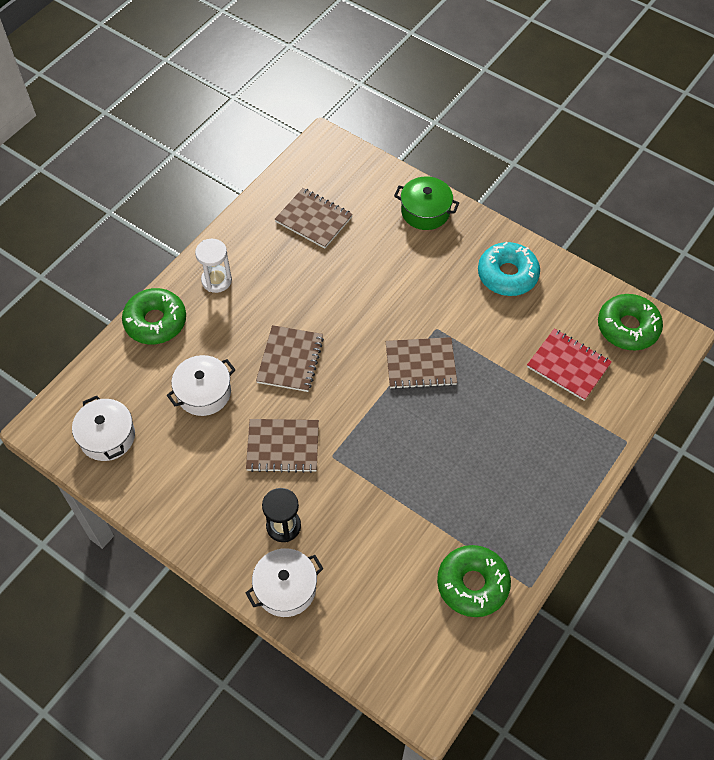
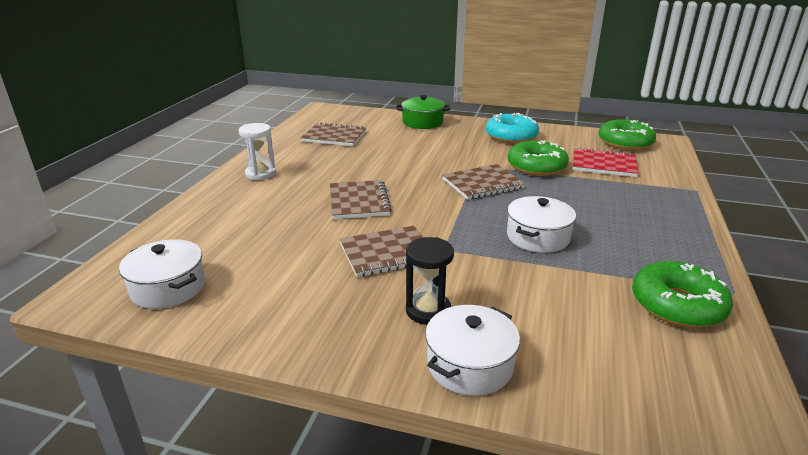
camera: 20 degrees left, 30 degrees down
(155, 322) = (205, 204): green donut -> green donut (536, 167)
(204, 393) = (277, 236): white pot -> white pot (538, 237)

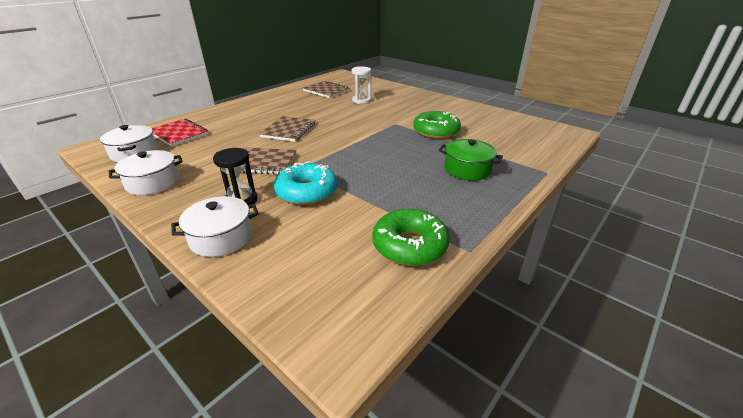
camera: 25 degrees right, 5 degrees up
(260, 174) = (256, 105): white hourglass -> white hourglass (361, 100)
(422, 122) = (394, 91): green pot -> green pot (467, 169)
(482, 184) = (381, 135): brown notebook -> none
(511, 136) = (445, 109): turquoise donut -> turquoise donut (306, 192)
(538, 237) = (371, 176): white pot -> white pot (153, 183)
(603, 165) = (491, 140): red notebook -> red notebook (179, 134)
(625, 143) = (533, 128): green donut -> none

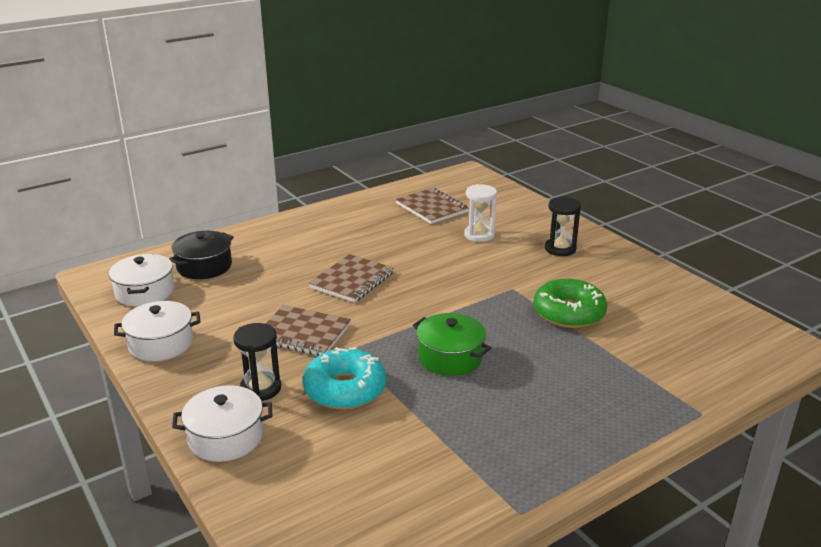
camera: 15 degrees right, 5 degrees down
(179, 134) = (204, 266): red notebook -> black pot
(409, 245) = (446, 491): green donut -> none
(413, 102) = (560, 249): none -> black hourglass
(467, 169) = (582, 389): green pot -> green pot (450, 357)

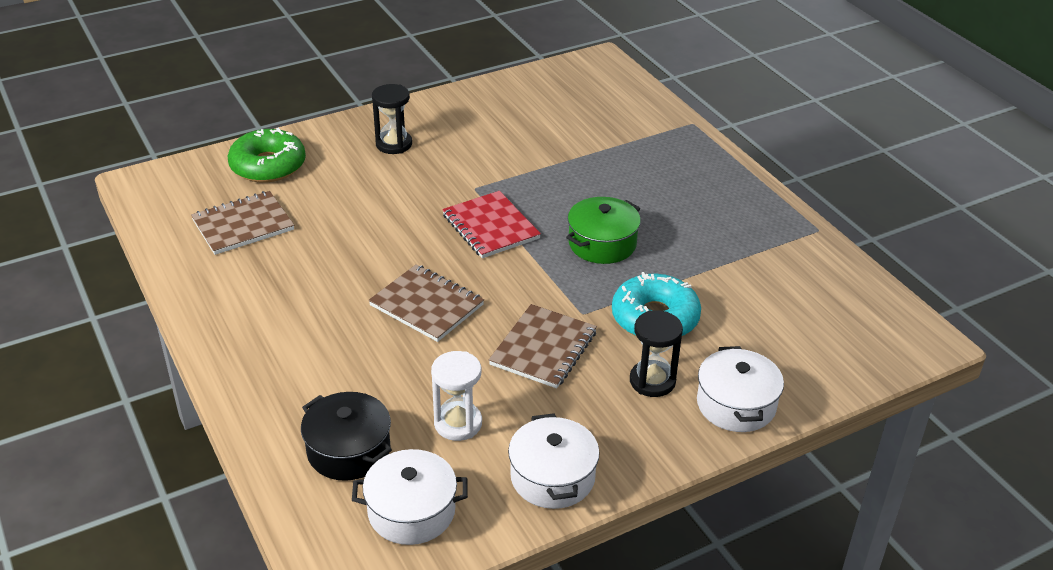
camera: 85 degrees left, 10 degrees up
(459, 300) = (490, 227): none -> red notebook
(479, 235) = (339, 195): white hourglass -> white hourglass (458, 423)
(568, 313) = (530, 160): green donut -> green donut (268, 166)

